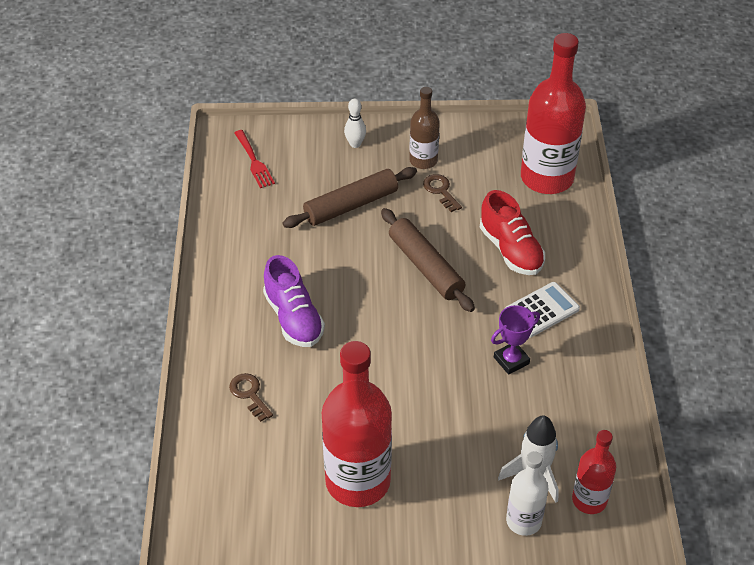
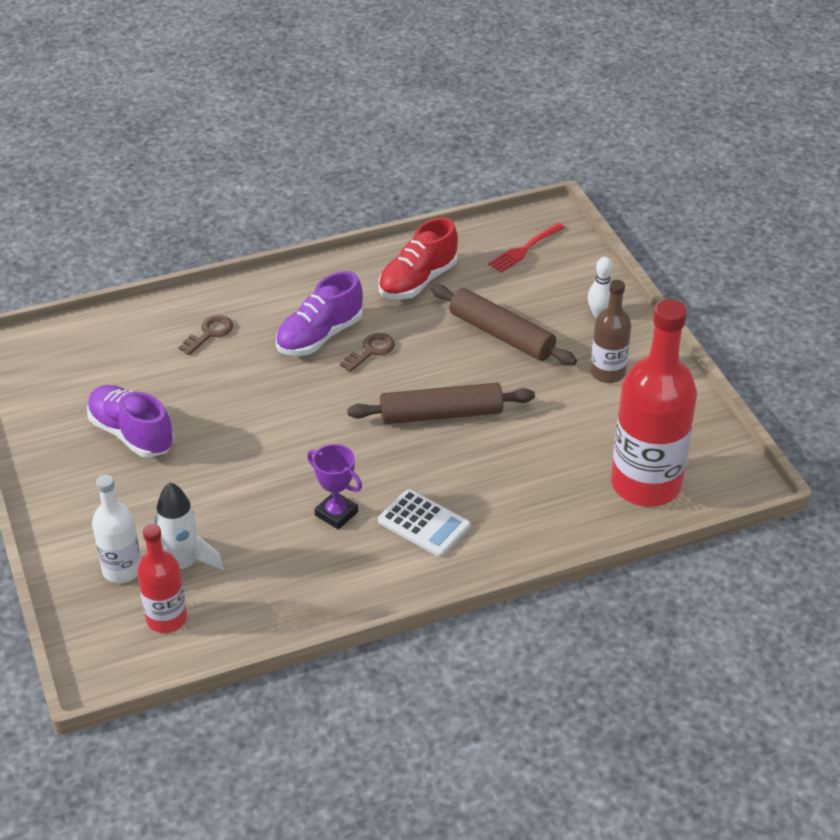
camera: 70 degrees right, 5 degrees down
(358, 481) = (131, 434): red bottle -> purple shoe
(425, 267) = (441, 414): brown rolling pin -> brown rolling pin turned 45 degrees clockwise
(440, 191) = (566, 398): brown key -> brown key (371, 351)
(511, 250) = (505, 477): red shoe -> red shoe (418, 281)

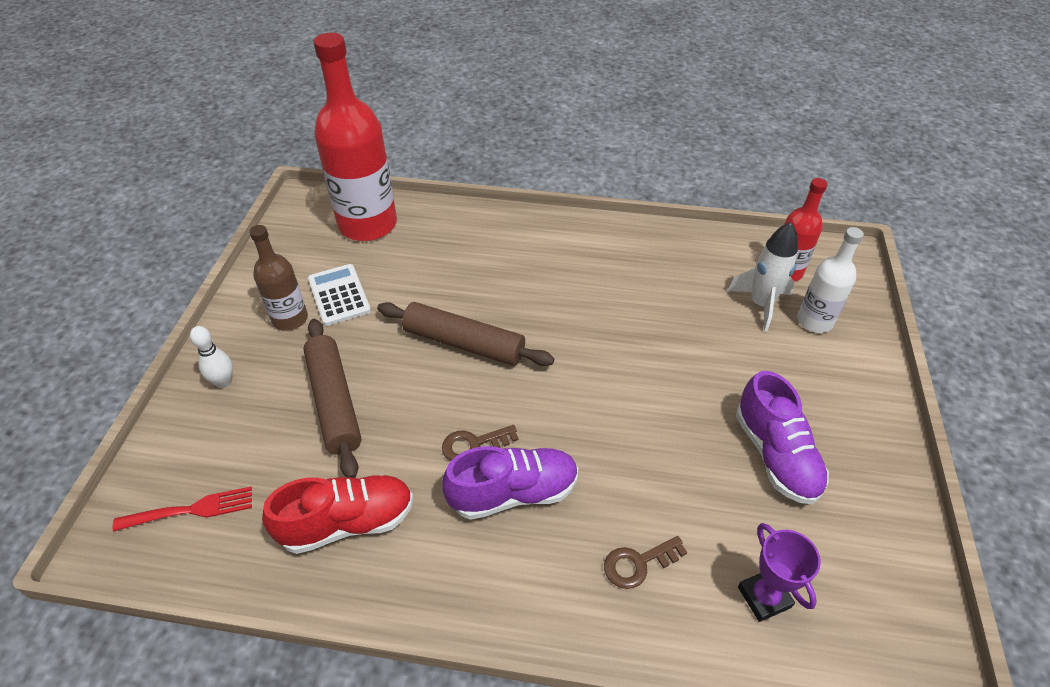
camera: 150 degrees left, 5 degrees up
(336, 513) = (613, 295): purple trophy -> purple trophy (764, 597)
(424, 524) = (551, 261): white calculator -> white calculator (339, 295)

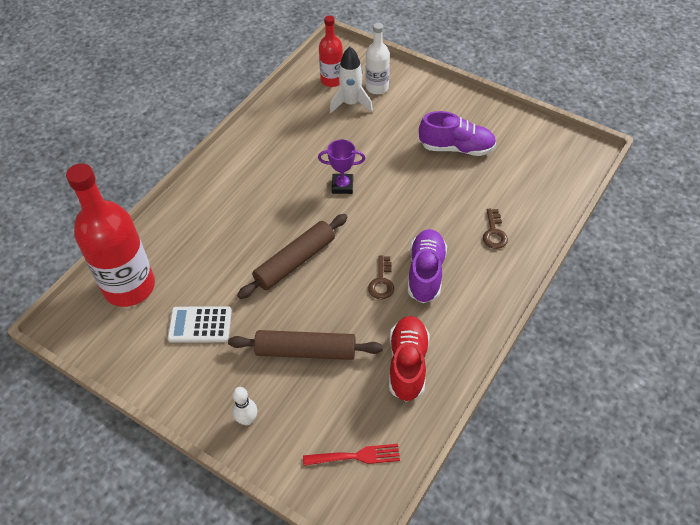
camera: 65 degrees left, 5 degrees up
(191, 510) = (356, 456): red fork -> red fork turned 75 degrees clockwise
(290, 319) = (206, 363): brown bottle -> none
(764, 597) = (532, 190): purple trophy -> purple trophy (342, 186)

